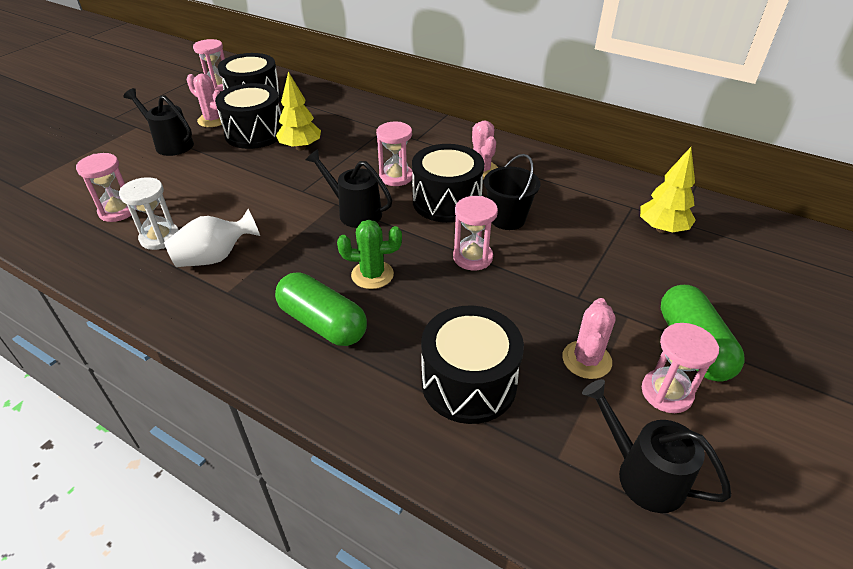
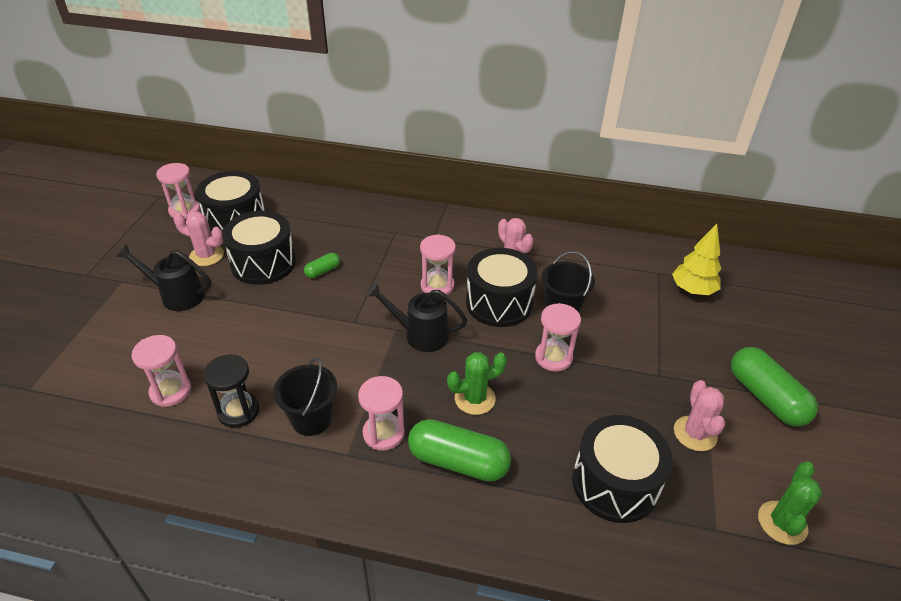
camera: 20 degrees left, 0 degrees up
(160, 238) = (238, 411): white hourglass -> black hourglass
(215, 257) = (311, 419): white vase -> black bucket
(300, 147) = (323, 271): yellow tree -> green capsule
(642, 474) = (782, 523): black watering can -> green cactus
(666, 393) = (766, 446): pink hourglass -> pink hourglass (383, 433)

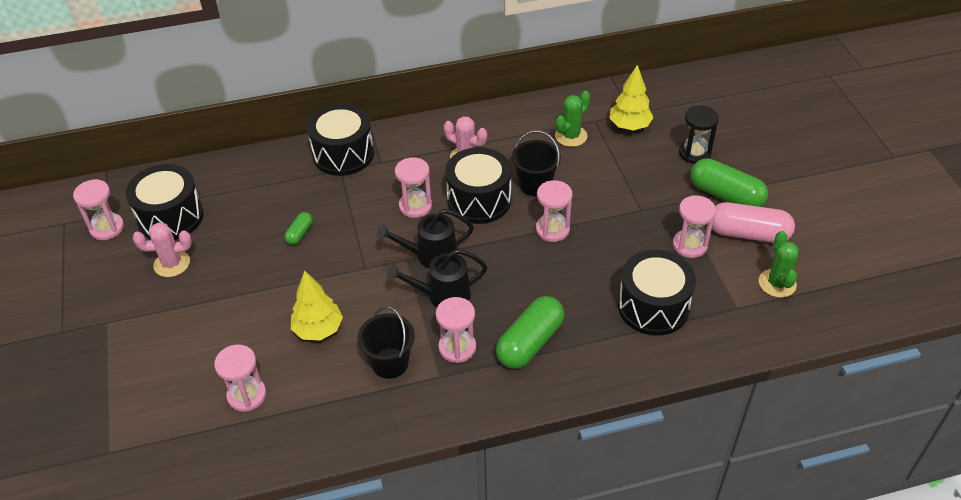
camera: 25 degrees left, 5 degrees up
(176, 295) = (176, 313): black watering can -> black watering can (442, 295)
(238, 411) = (322, 384): black hourglass -> black hourglass (694, 153)
(263, 263) = (236, 249): black drum -> black drum (343, 154)
(274, 359) = (318, 329): none -> yellow tree
(458, 461) = (530, 342): green capsule -> green capsule turned 45 degrees counterclockwise
(475, 398) = (511, 289): green cactus -> green cactus (571, 136)
(695, 433) = (690, 245): pink cactus -> pink hourglass
(772, 450) = (748, 234): none -> pink capsule

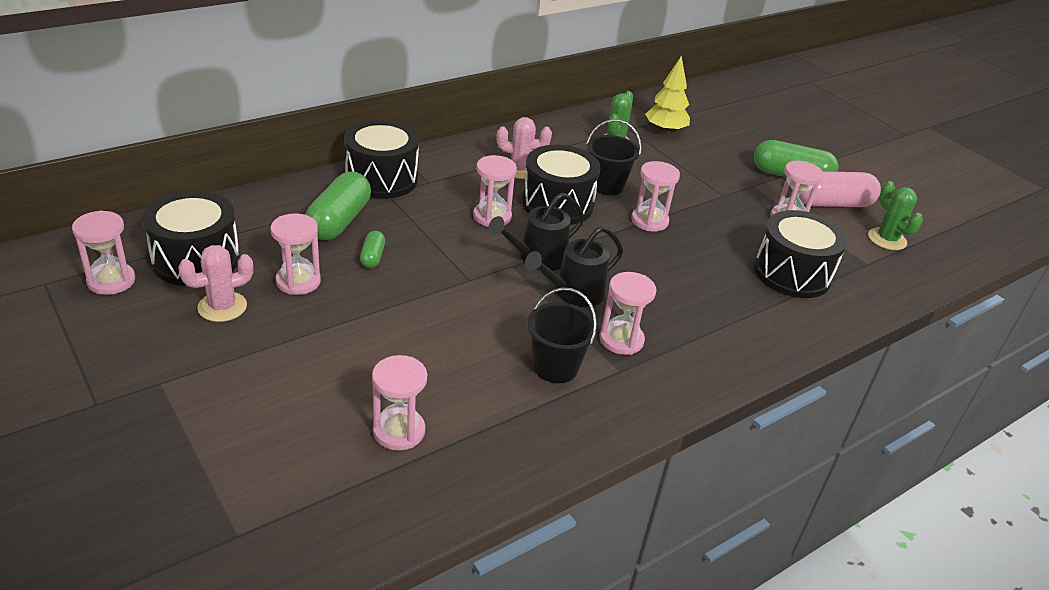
camera: 25 degrees left, 10 degrees down
(234, 249) = (298, 281): none -> pink hourglass
(318, 329) = (450, 347): yellow tree -> none
(530, 342) = (695, 323): green capsule -> green capsule (339, 221)
(694, 153) = (739, 146): black hourglass -> none

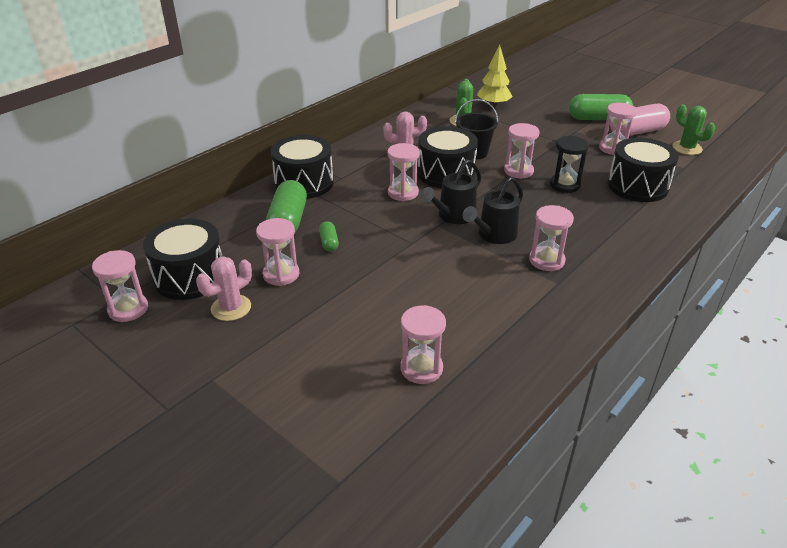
camera: 10 degrees left, 0 degrees up
(555, 367) = (511, 292): black bucket -> none
(698, 251) = (565, 185): none -> black hourglass

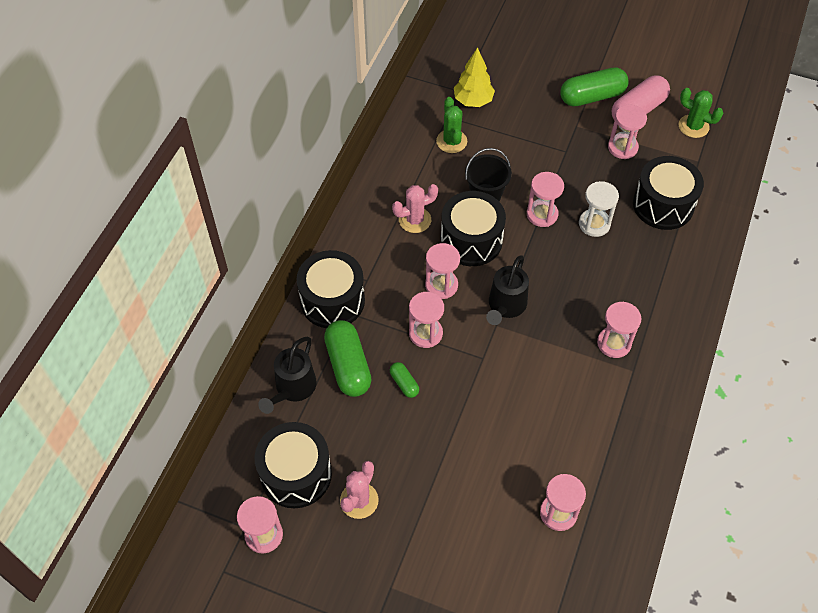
camera: 20 degrees left, 20 degrees up
(281, 274) = (381, 442): pink hourglass -> pink hourglass (425, 333)
(493, 235) = (554, 323): black watering can -> black watering can (292, 389)
(565, 185) = (594, 224): black hourglass -> white hourglass

